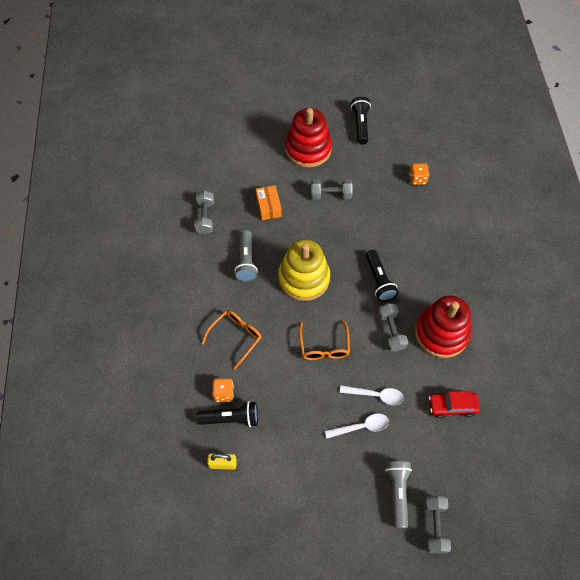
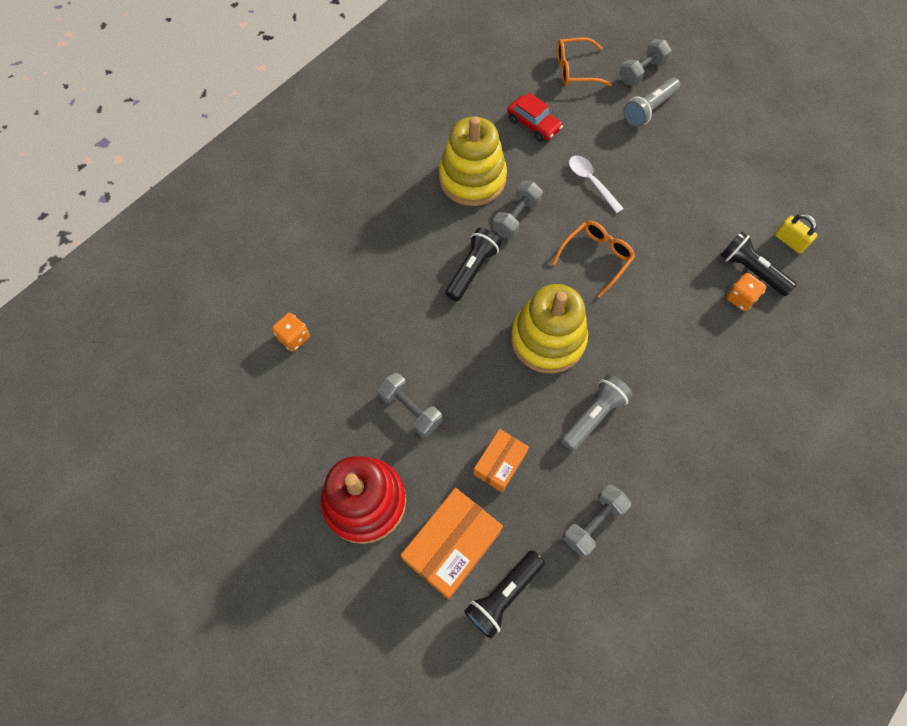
camera: 135 degrees left, 5 degrees up
(236, 337) = (681, 341): orange glasses -> orange glasses (575, 70)
(256, 163) = (452, 546): none -> orange box
(360, 125) = (260, 474): black flashlight -> black flashlight (503, 595)
(361, 427) = (630, 171): white spoon -> none
(441, 333) = (472, 179): red stacking toy -> yellow stacking toy

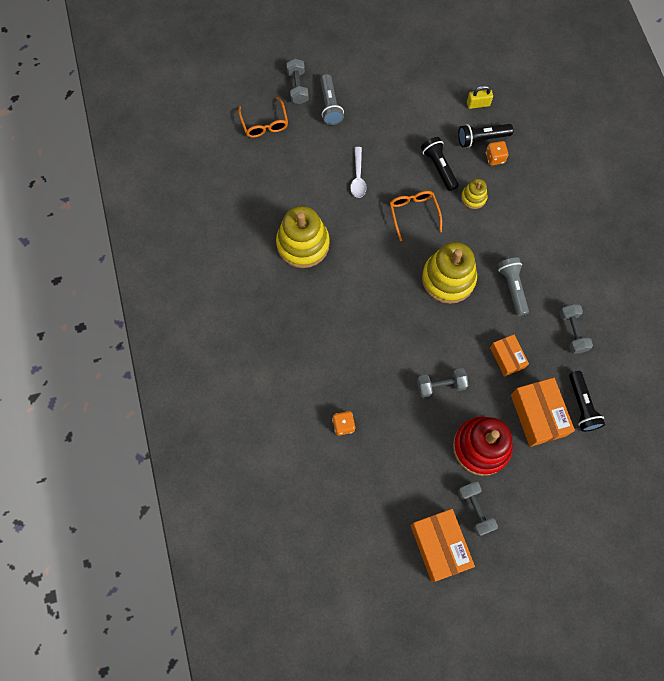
camera: 55 degrees left, 5 degrees up
(211, 527) = (439, 546): none -> orange box
(472, 269) = (370, 289): black flashlight -> black flashlight (439, 167)
(516, 217) = (352, 238): grey dumbbell -> grey dumbbell (475, 509)
(533, 124) = (288, 179): red car -> none
(575, 70) = (264, 123): orange glasses -> orange glasses turned 45 degrees counterclockwise
(591, 182) = (358, 177): white spoon -> white spoon turned 90 degrees counterclockwise
(670, 306) = (473, 197): none -> yellow stacking toy

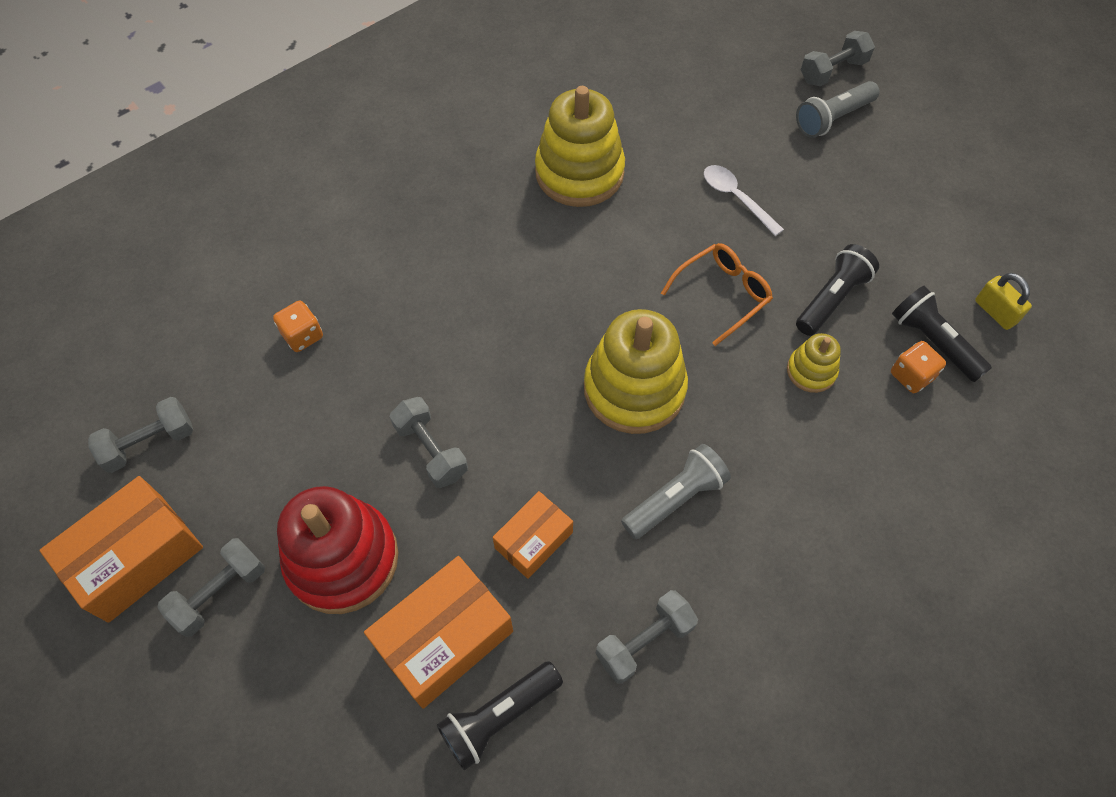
camera: 65 degrees right, 10 degrees down
(264, 123) = (745, 57): orange glasses -> none
(358, 177) = (736, 198): white spoon -> white spoon turned 75 degrees clockwise
(375, 523) = (150, 443): none -> grey dumbbell

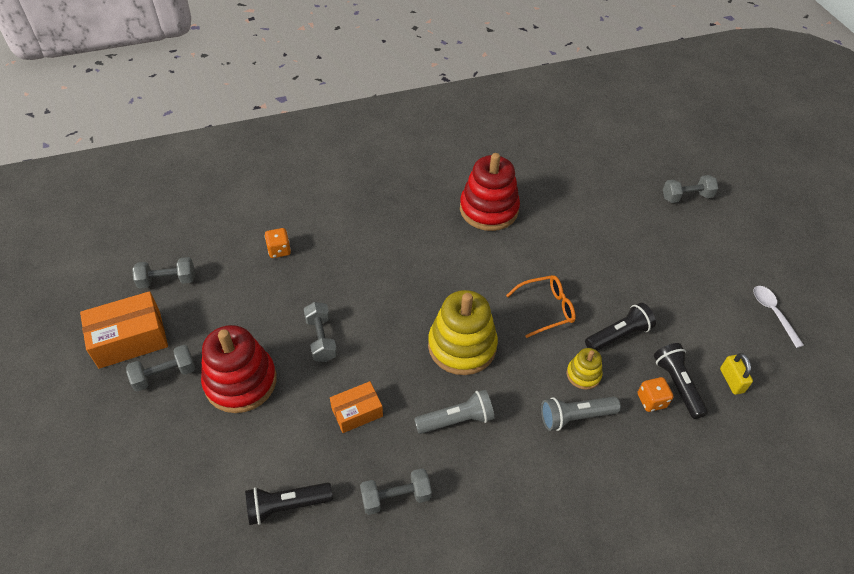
camera: 20 degrees right, 10 degrees down
(444, 638) = (276, 448): orange box -> none
(579, 173) = (489, 209): yellow stacking toy -> red stacking toy
(736, 198) = (583, 254): white spoon -> white spoon (773, 313)
(833, 119) = (672, 226): grey flashlight -> grey flashlight (575, 417)

